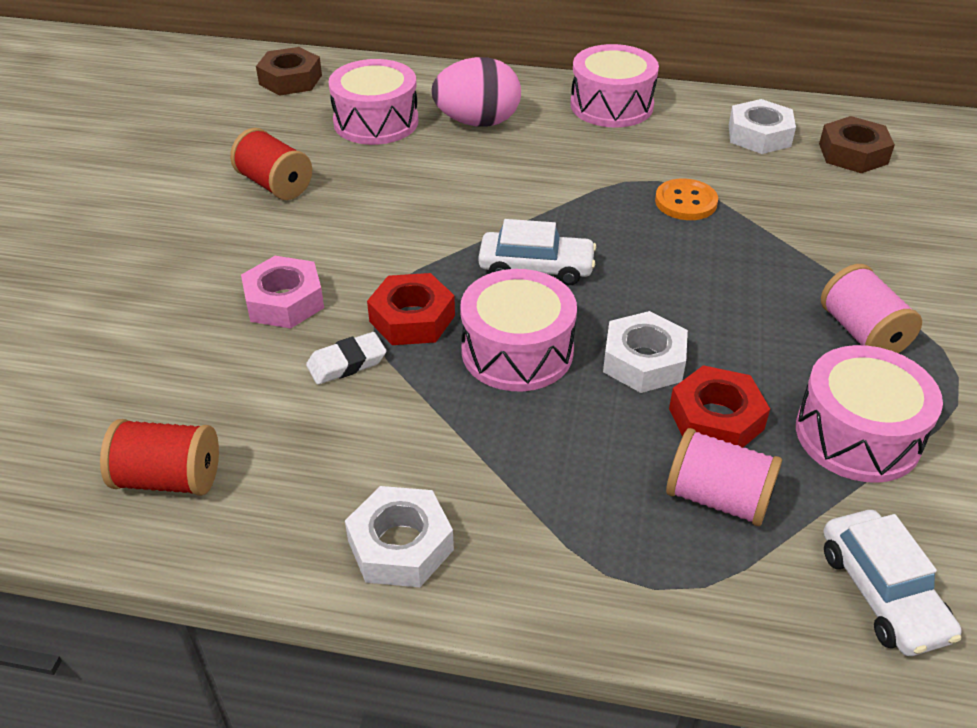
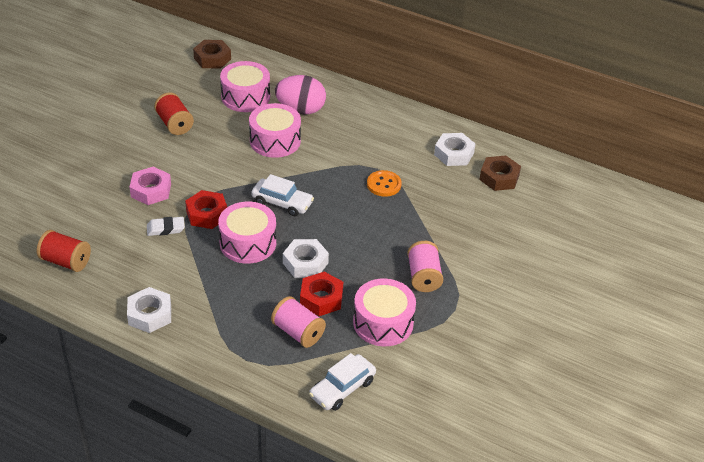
camera: 15 degrees right, 0 degrees up
(611, 105) = (382, 115): pink drum -> pink drum (275, 141)
(882, 593) = (342, 388): white car -> white car turned 45 degrees clockwise

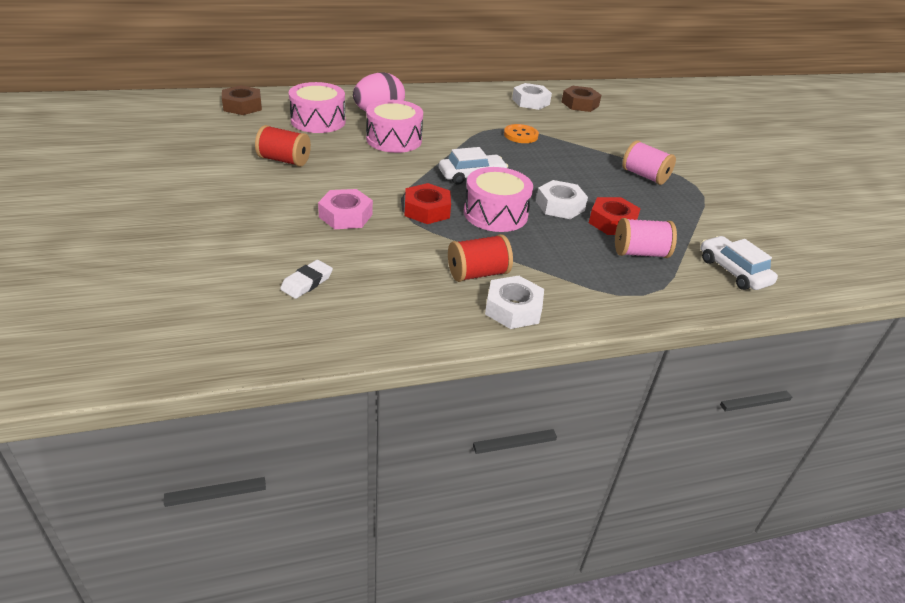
camera: 45 degrees left, 5 degrees down
(66, 261) = (357, 312): red spool -> red spool (477, 274)
(165, 228) = (409, 237): white eraser -> white eraser (307, 282)
(342, 388) = (733, 271): white car -> white car turned 150 degrees clockwise
(383, 323) = (675, 215): pink drum -> none

